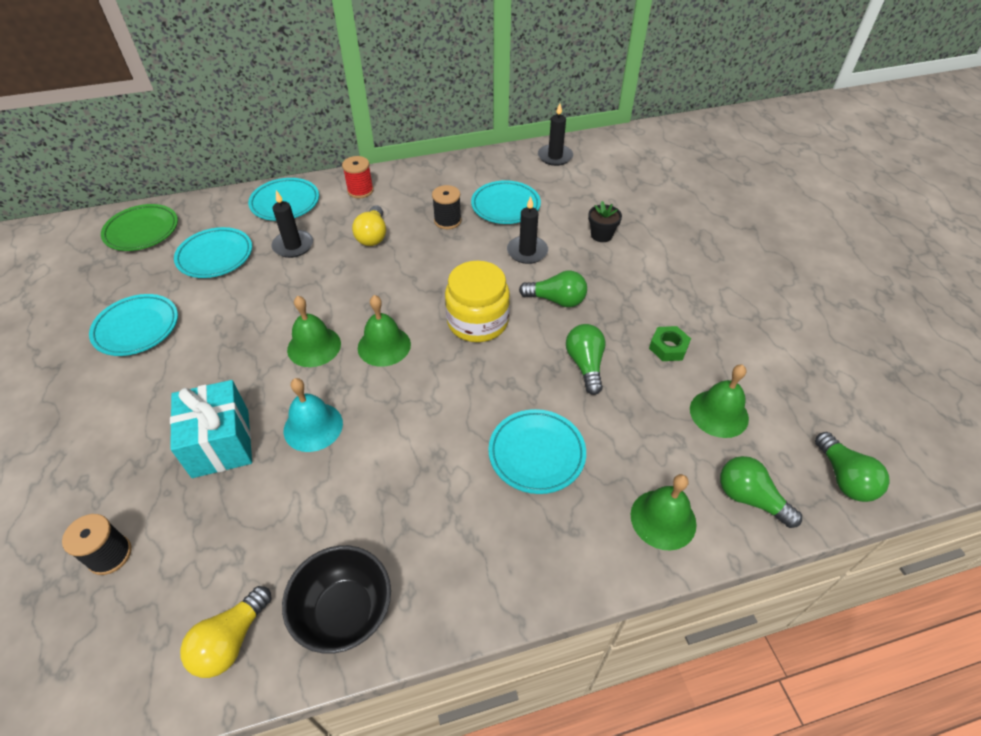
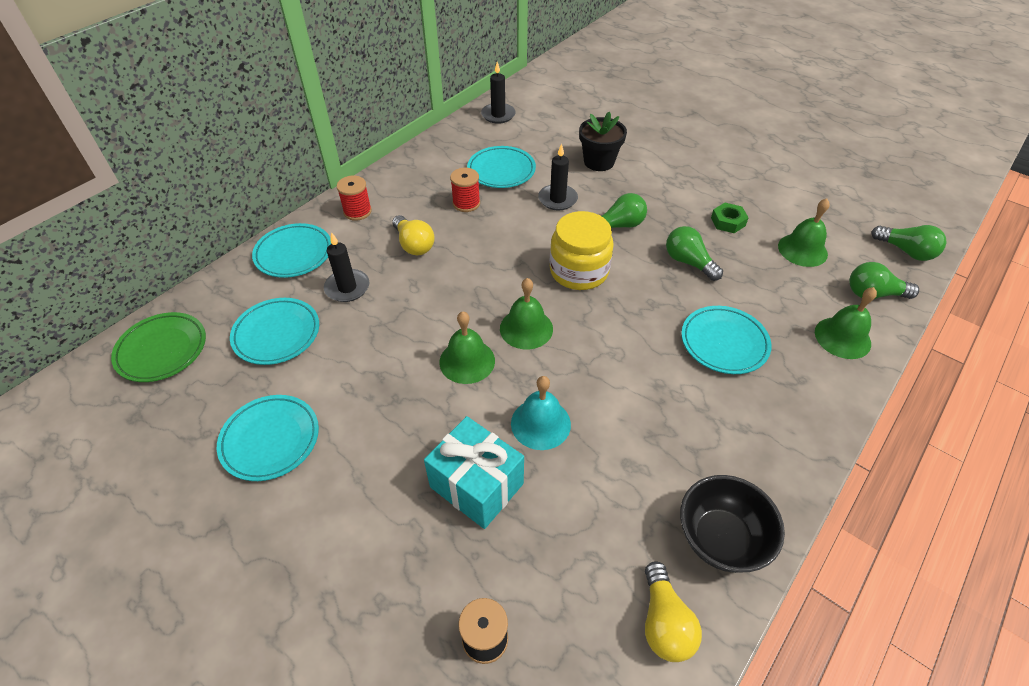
camera: 35 degrees left, 0 degrees up
(447, 221) = (466, 203): black spool -> red spool
(601, 235) = (599, 162): black flower pot -> black flower pot, size x1.53

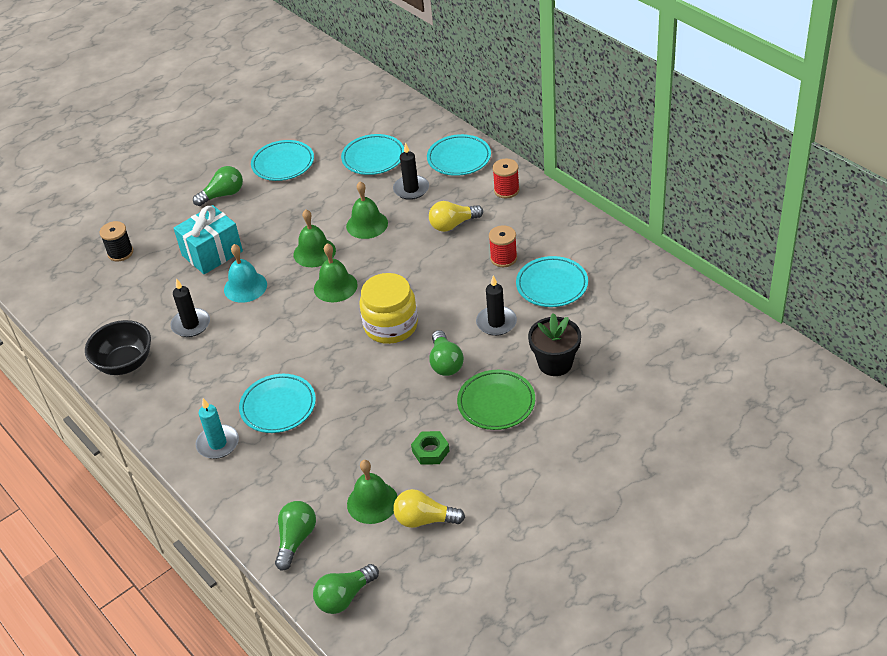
camera: 105 degrees right, 5 degrees down
(162, 350) = (376, 109): green plate -> green plate (496, 403)
(498, 115) = (660, 289): black candle -> black candle (191, 324)
(664, 622) = (91, 326): yellow light bulb -> yellow light bulb (424, 519)
(688, 262) = (380, 405): green light bulb -> green light bulb (223, 195)
(799, 386) = (218, 444): none -> turquoise candle
(842, 337) = (254, 493): green bell -> green bell (367, 224)

